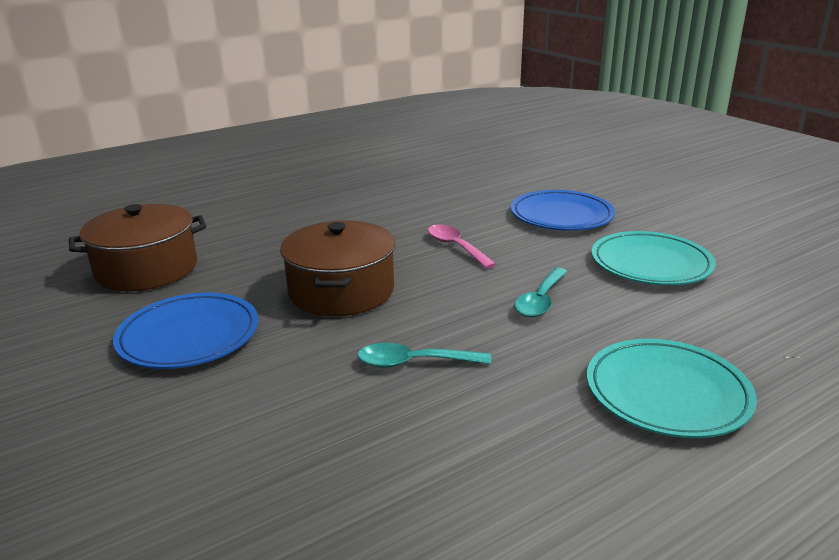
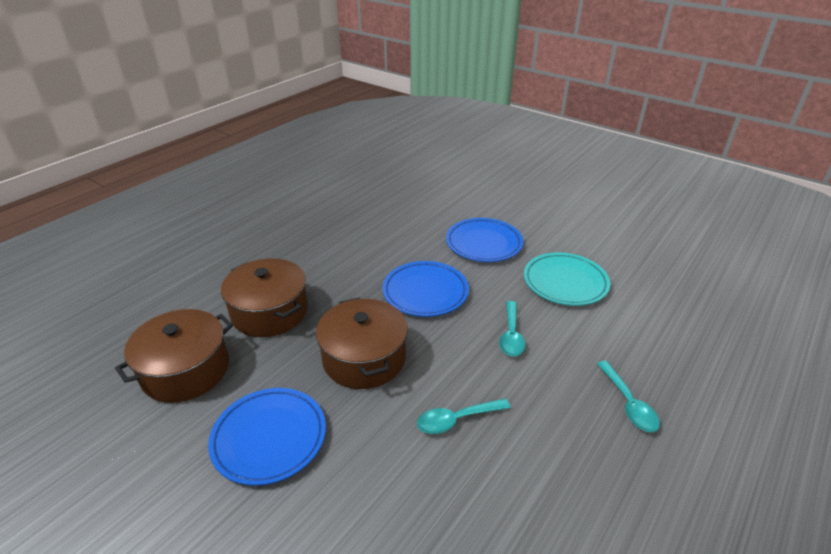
camera: 20 degrees left, 10 degrees up
(265, 238) = (269, 312): none -> brown pot
(456, 247) = (425, 292): pink spoon -> blue plate
(667, 393) = (628, 403): turquoise plate -> turquoise spoon

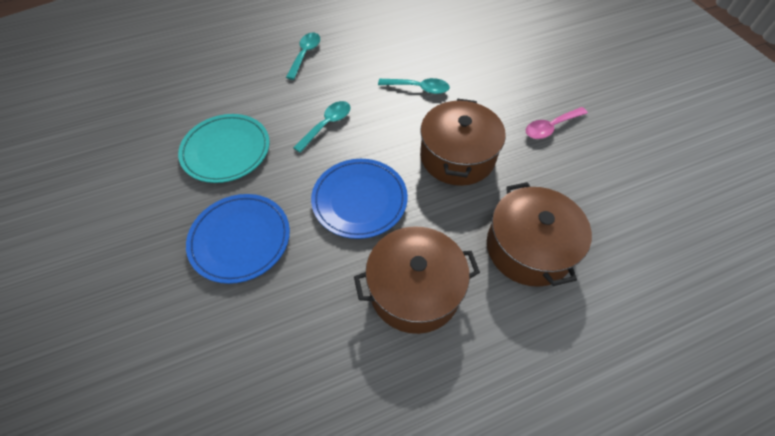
camera: 150 degrees left, 20 degrees up
(185, 370) = (618, 212): brown pot -> brown pot (414, 290)
(269, 438) = (551, 127): blue plate -> pink spoon

